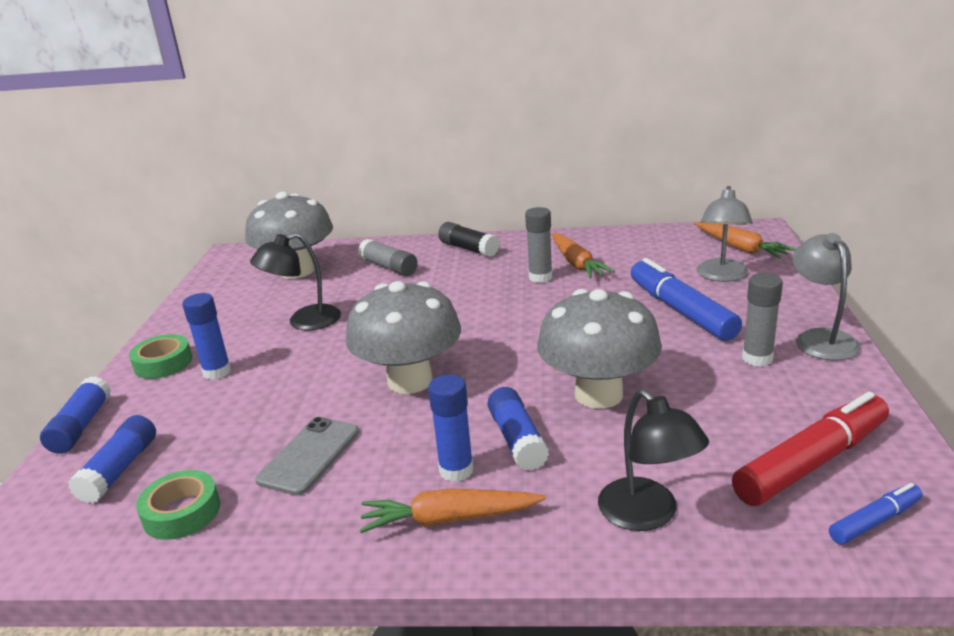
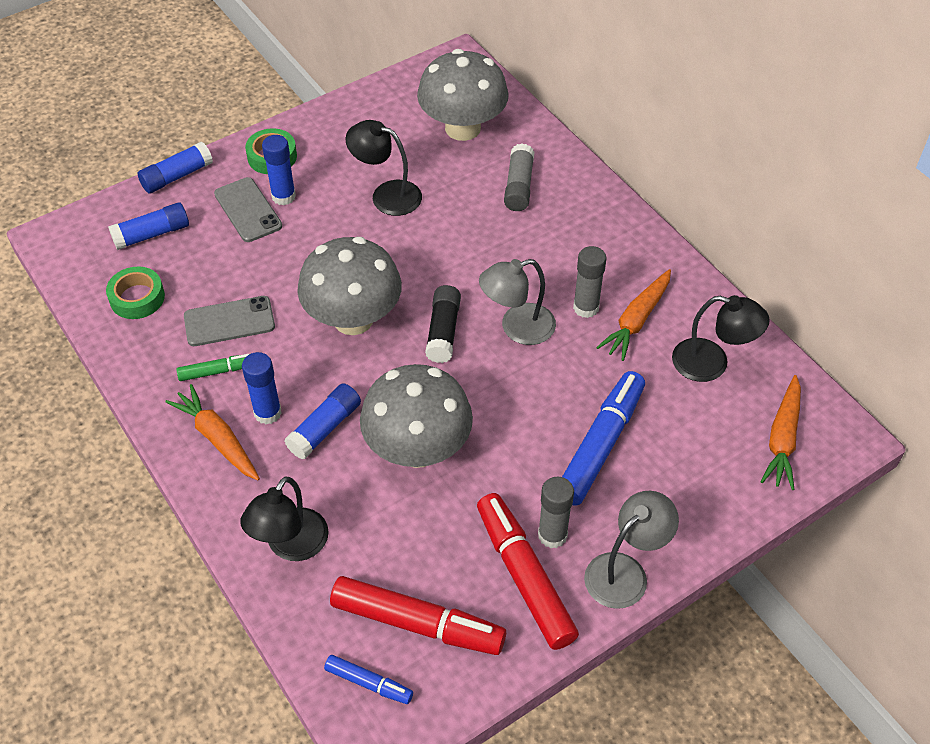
camera: 50 degrees right, 25 degrees up
(197, 397) = (248, 210): none -> grey phone
(361, 486) = (217, 371): none -> green marker
(468, 249) = (602, 220): black glue stick -> black glue stick (443, 331)
(648, 251) = (712, 363): none -> black lamp
(721, 276) = (699, 448): grey lamp -> grey lamp (517, 328)
(793, 385) = (524, 576): none -> red marker

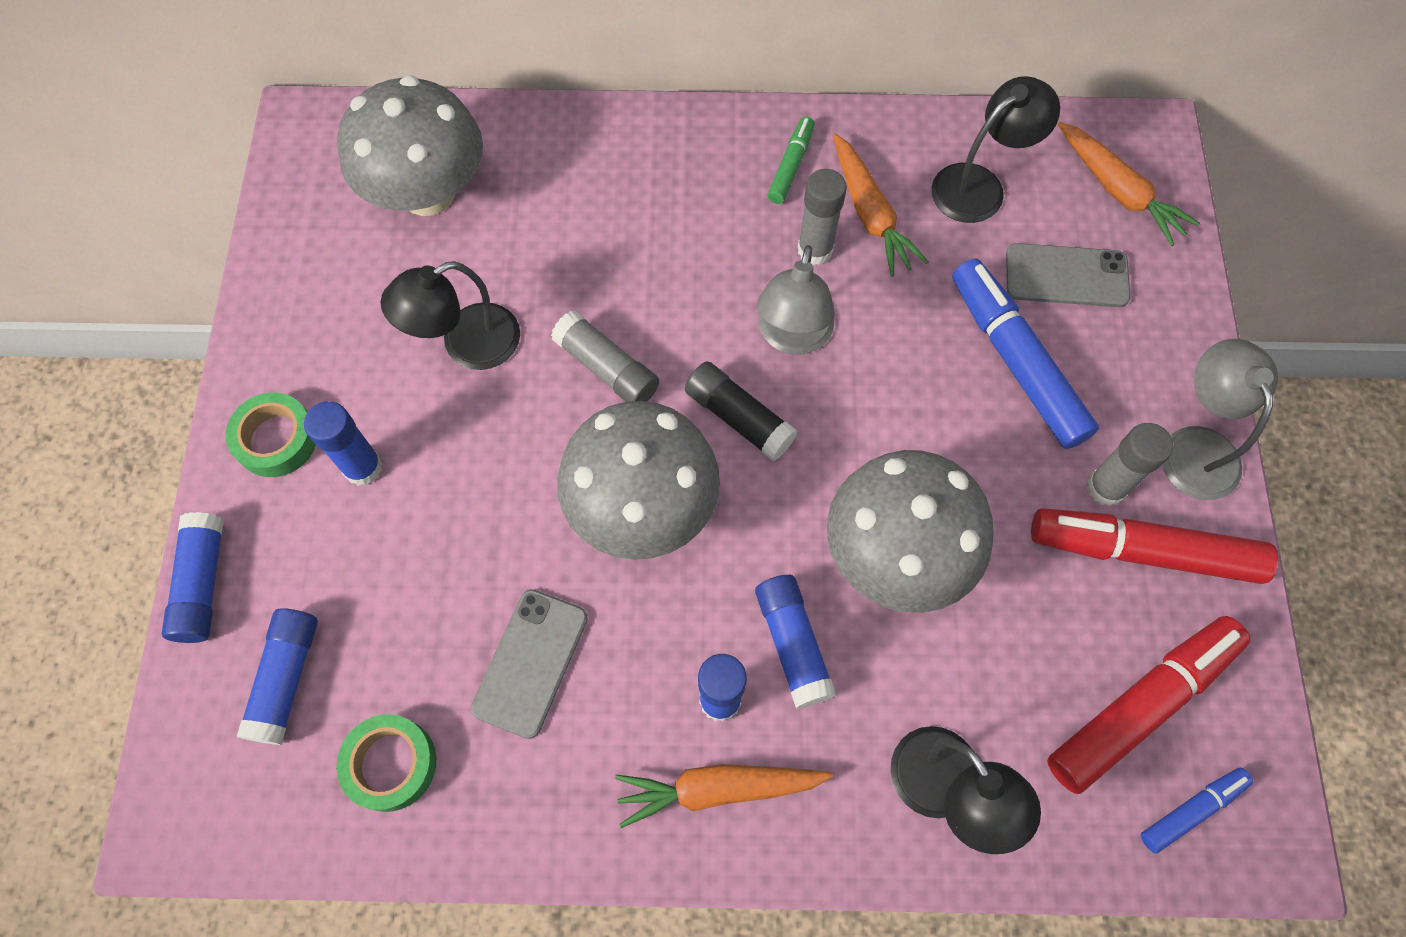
camera: 55 degrees left, 15 degrees up
(217, 371) = (605, 726): green marker -> green marker (791, 166)
(248, 210) = (349, 526): grey phone -> grey phone (1066, 276)
(519, 186) = (576, 196): grey glue stick -> grey glue stick (607, 368)

